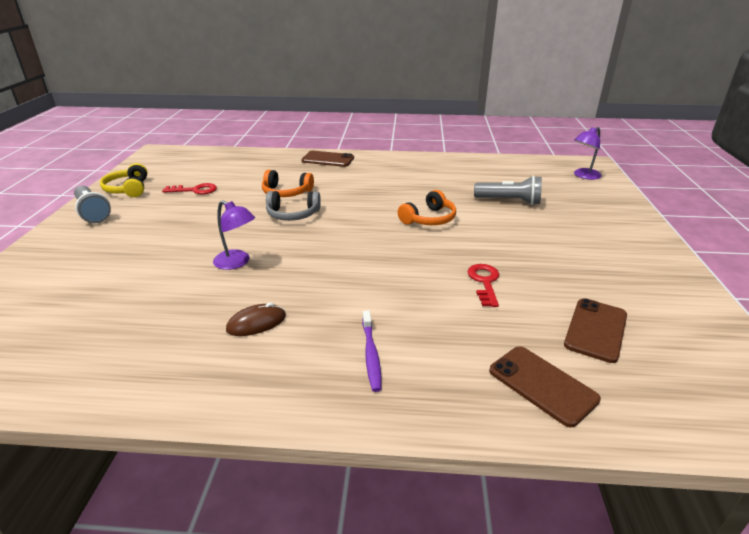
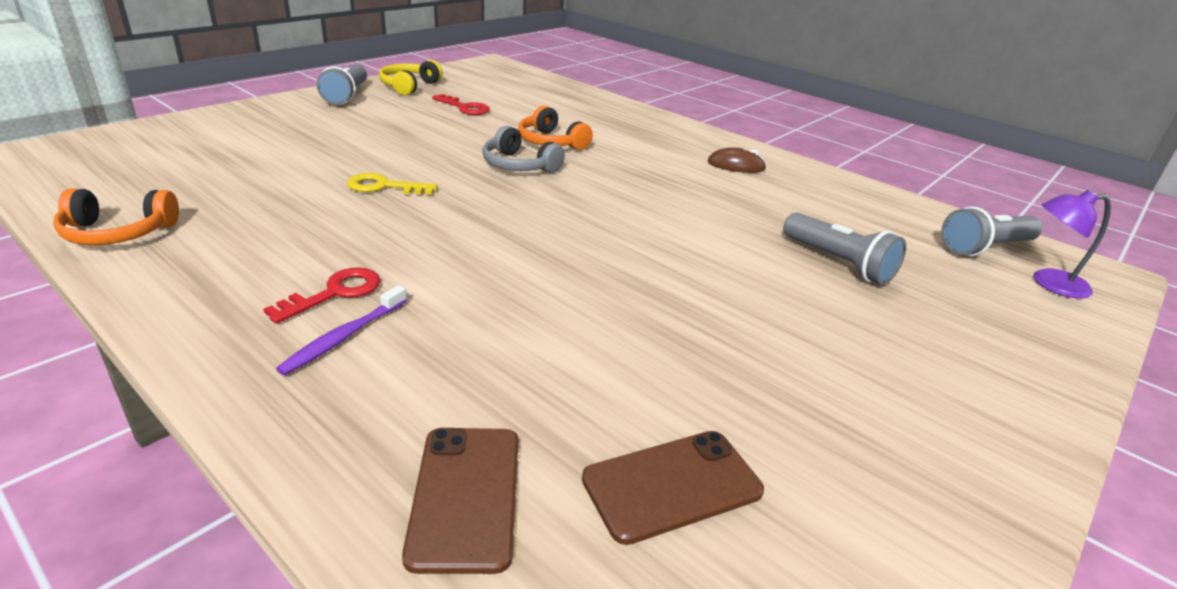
camera: 35 degrees right, 0 degrees up
(237, 262) = (384, 186): purple lamp -> yellow key
(256, 323) = (302, 248): brown mouse -> brown mouse (736, 165)
(328, 159) = (660, 126): brown phone -> none
(429, 219) = (674, 235): orange headphones -> orange headphones (118, 233)
(484, 282) = (616, 338): red key -> red key (335, 293)
(545, 169) = (985, 248): none -> grey flashlight

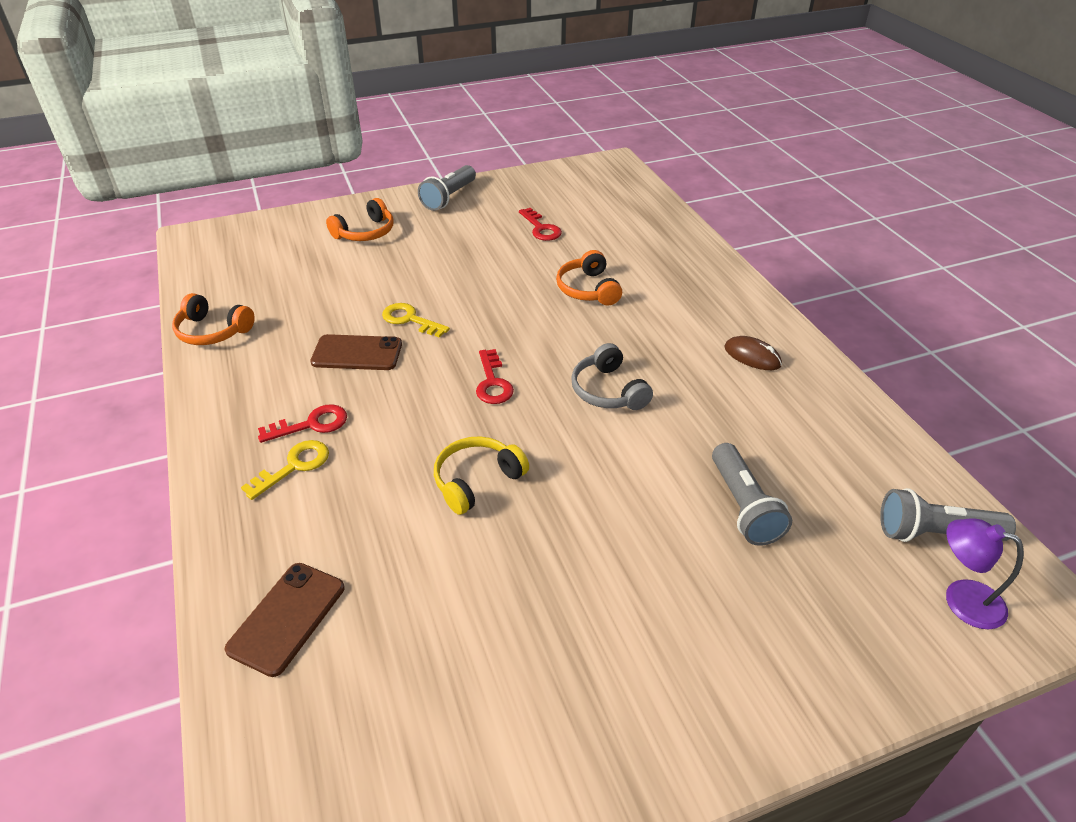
camera: 30 degrees right, 10 degrees up
(269, 128) = (365, 232): none -> orange headphones
(344, 337) = (294, 466): purple toothbrush -> yellow key
(409, 86) = (510, 191): yellow headphones -> yellow headphones (477, 481)
(519, 165) = (536, 315): grey headphones -> grey headphones (608, 391)
(522, 220) = (492, 382): none -> red key
(672, 485) = (415, 663): brown phone -> brown phone (357, 353)

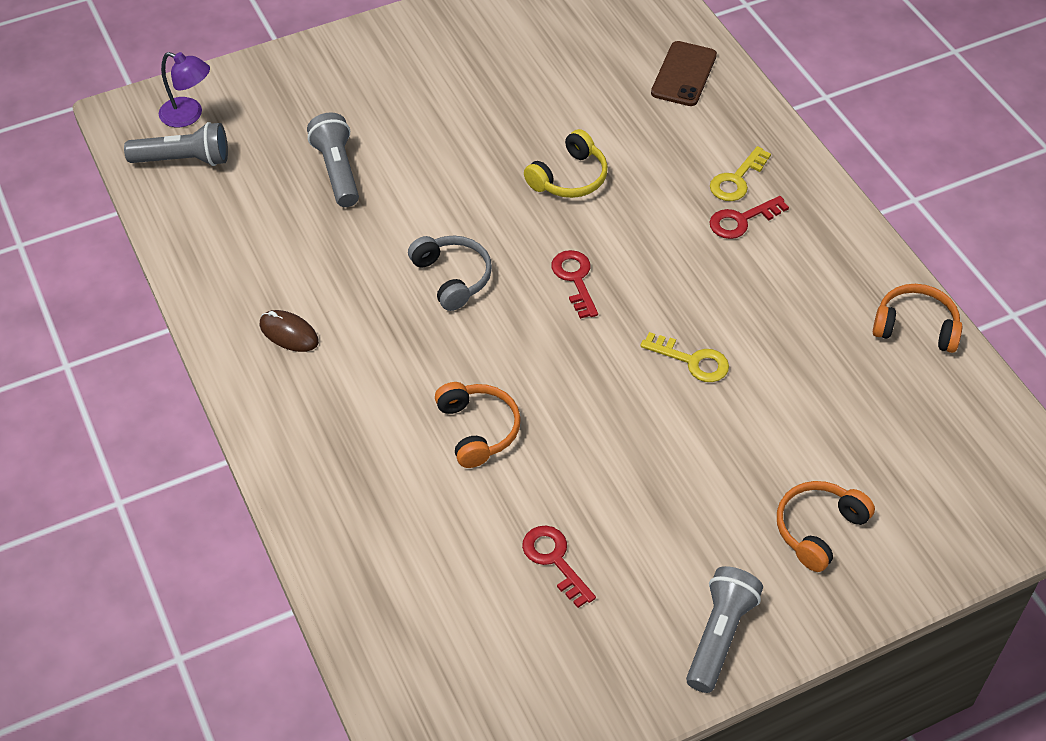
camera: 175 degrees right, 10 degrees up
(357, 353) = (734, 307): brown phone -> none

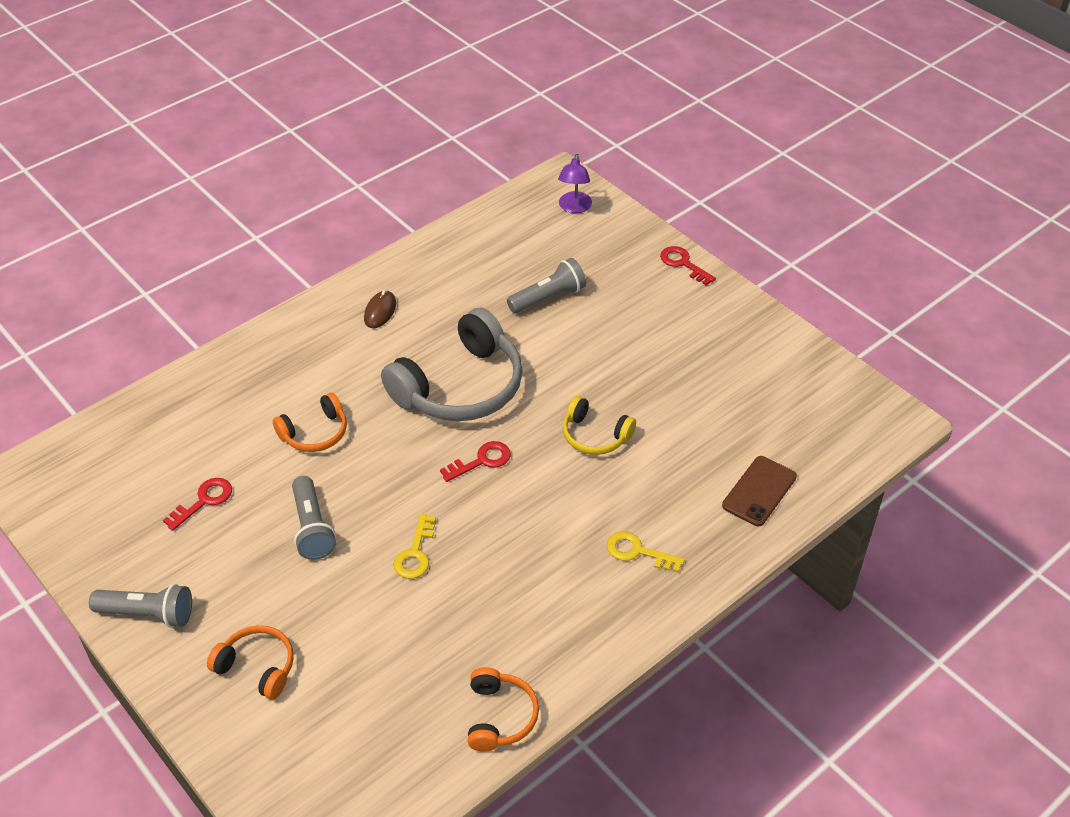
camera: 75 degrees right, 5 degrees down
(184, 160) = (528, 217): grey flashlight -> grey flashlight (312, 528)
(452, 277) = (460, 386): grey headphones -> grey headphones, size x1.95
(683, 74) = (759, 491): brown phone -> brown phone turned 60 degrees counterclockwise
(742, 220) = (588, 563): red key -> red key (683, 264)

